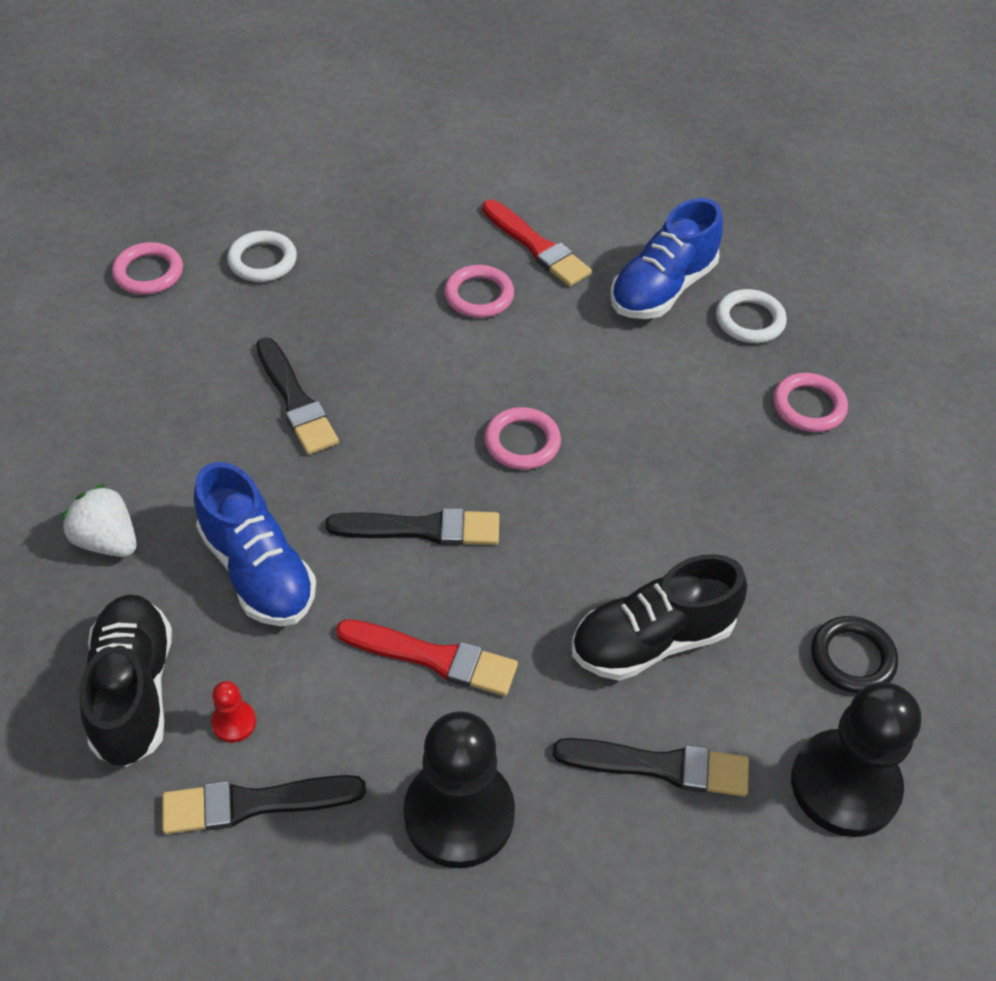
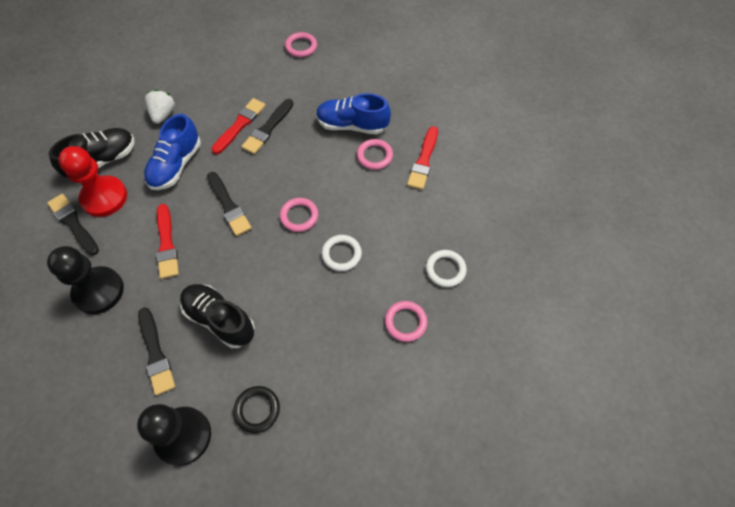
camera: 60 degrees right, 10 degrees up
(234, 722) = (104, 197): red pawn -> red pawn, size x2.44
(249, 435) = (240, 125): none -> red brush
(262, 260) = (335, 75): white ring -> white ring (341, 254)
(662, 289) = (437, 223): blue shoe -> blue shoe (352, 125)

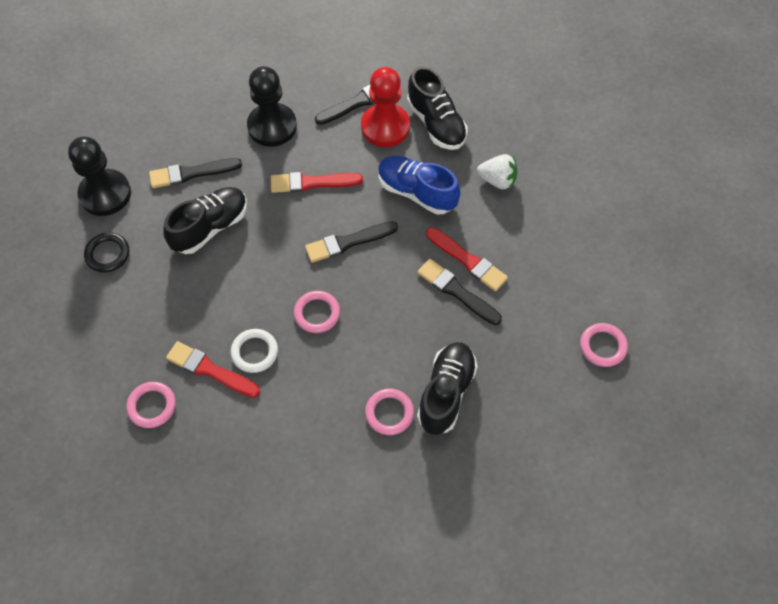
camera: 100 degrees right, 0 degrees up
(352, 125) = (446, 393): blue shoe -> black shoe
(423, 161) = (369, 475): red brush -> red brush (210, 370)
(445, 269) = (203, 465): white ring -> none

